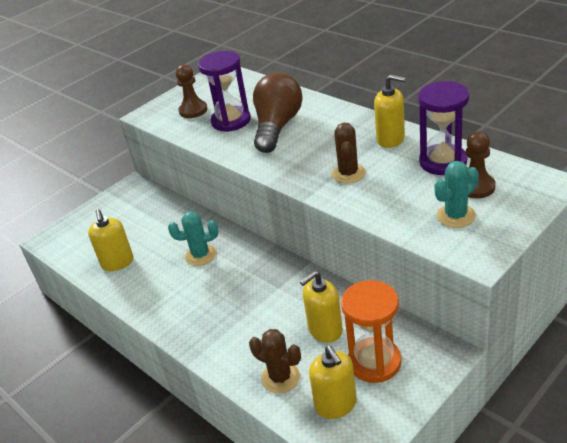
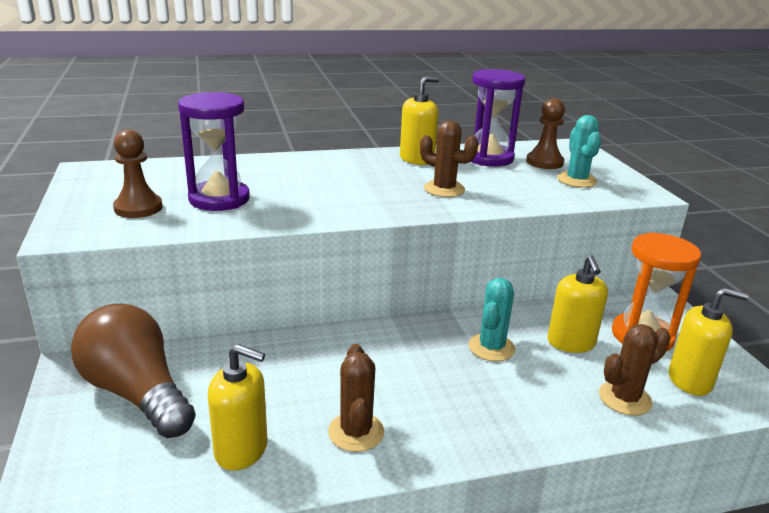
camera: 65 degrees left, 10 degrees down
(157, 288) = (356, 432): none -> brown cactus
(200, 255) = (337, 370): turquoise cactus -> turquoise cactus (491, 347)
(277, 127) = (289, 185): brown light bulb -> brown light bulb (137, 393)

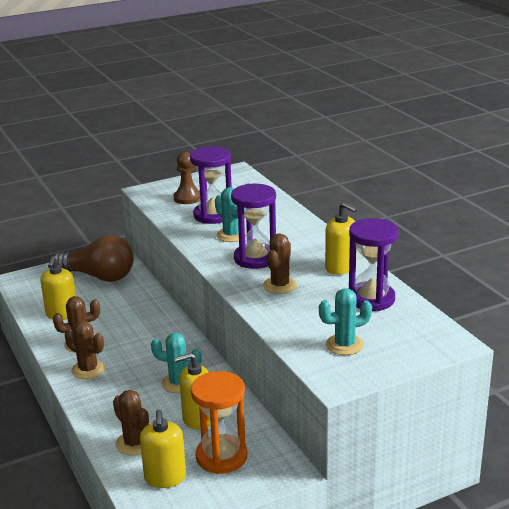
camera: 80 degrees right, 0 degrees up
(137, 393) = (99, 276): brown light bulb -> brown light bulb turned 75 degrees clockwise
(293, 196) = (231, 235): none -> turquoise cactus
(369, 192) = (255, 258): none -> purple hourglass
(437, 428) = (88, 369): none -> brown cactus
(544, 162) = (383, 327): brown pawn -> none

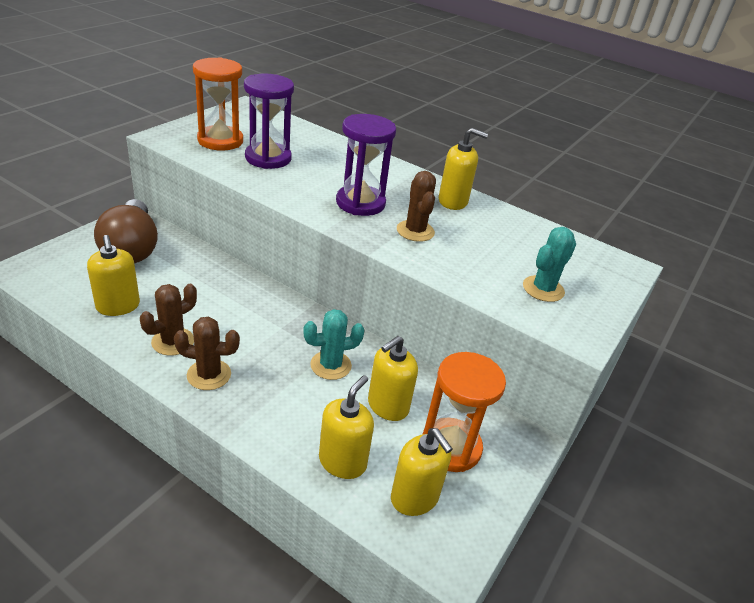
camera: 35 degrees left, 10 degrees up
(99, 276) = (131, 248): brown light bulb -> brown light bulb turned 90 degrees clockwise
(134, 443) = (342, 461): brown cactus -> yellow soap dispenser
(187, 198) = (220, 141): brown pawn -> orange hourglass
(231, 235) = (310, 179): turquoise cactus -> none
(371, 299) = (514, 231): purple hourglass -> none

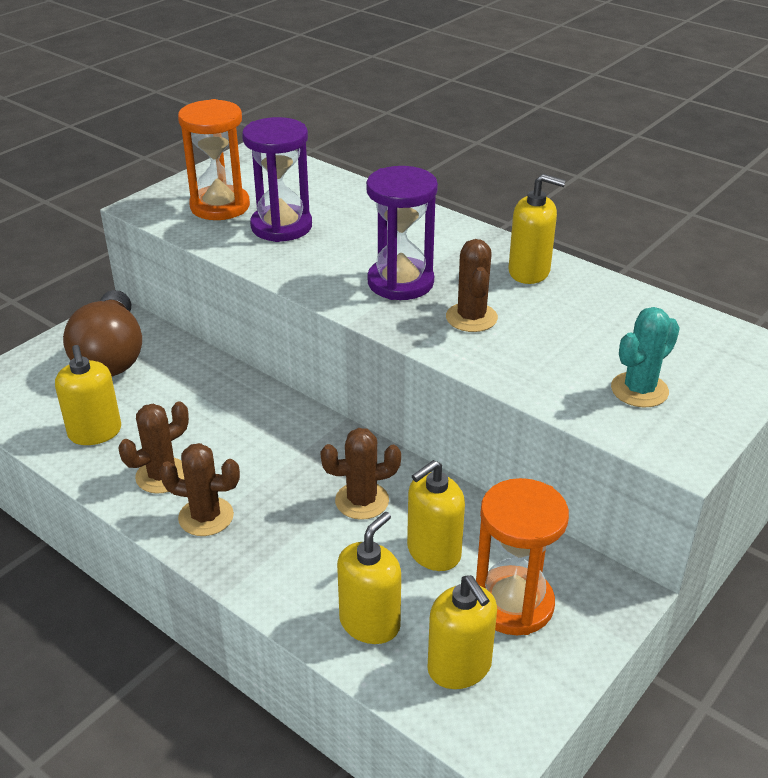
camera: 10 degrees right, 0 degrees up
(330, 365) = (362, 501): turquoise cactus -> brown cactus

